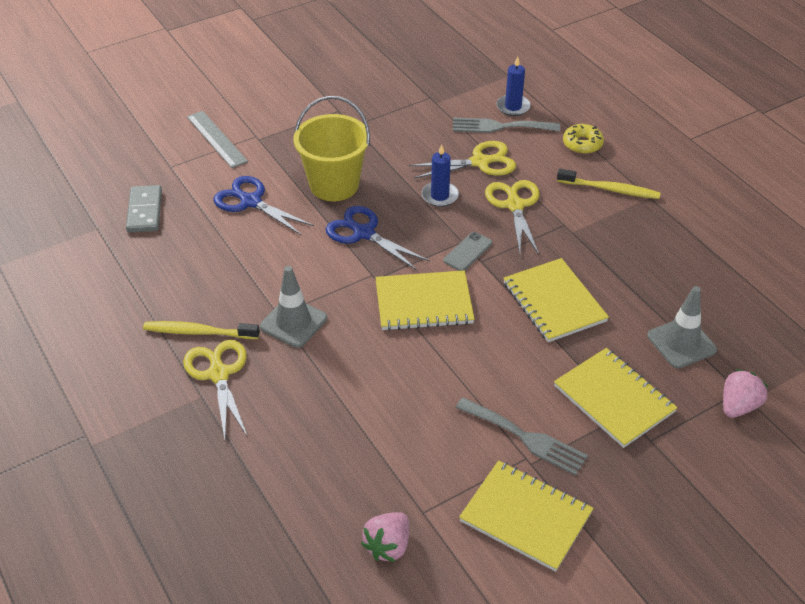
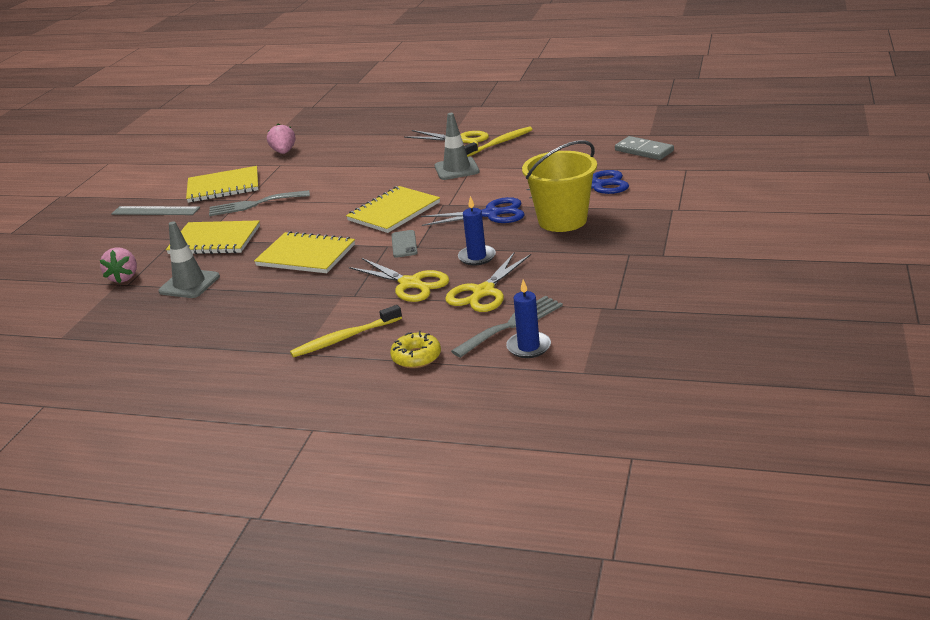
camera: 140 degrees right, 15 degrees down
(216, 139) = (698, 193): grey ruler -> grey ruler (155, 211)

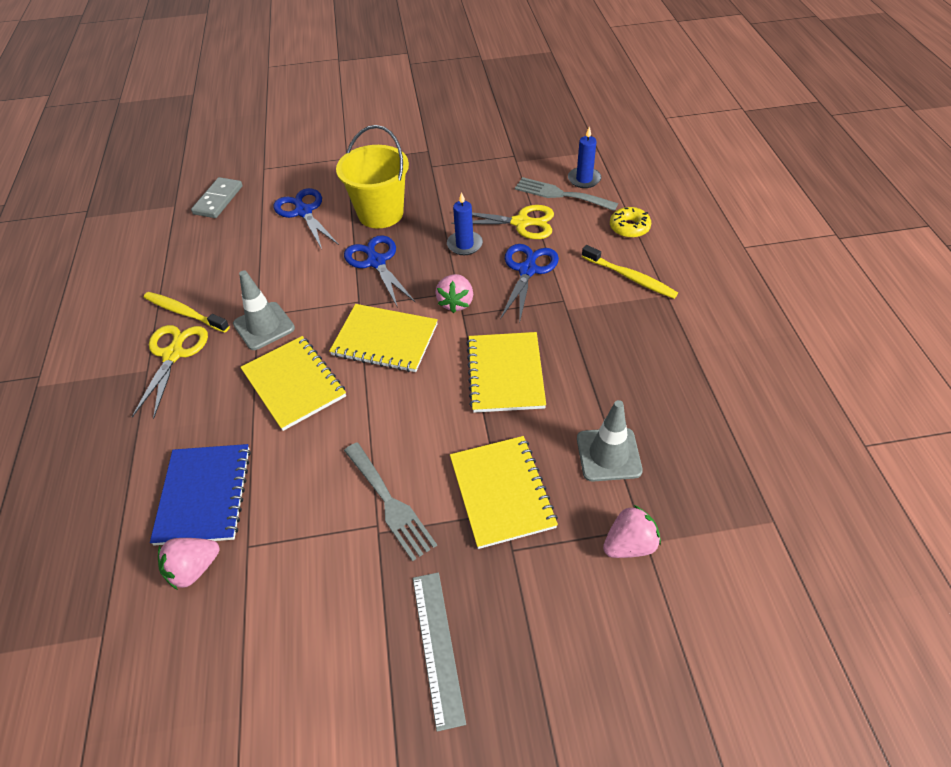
camera: 115 degrees left, 20 degrees up
(223, 187) = (336, 588): yellow notebook -> yellow notebook (294, 384)
(328, 153) = (204, 495): none -> blue notebook
(404, 244) = (456, 303): grey phone -> pink strawberry
(411, 284) = (527, 270): yellow scissors -> blue scissors

